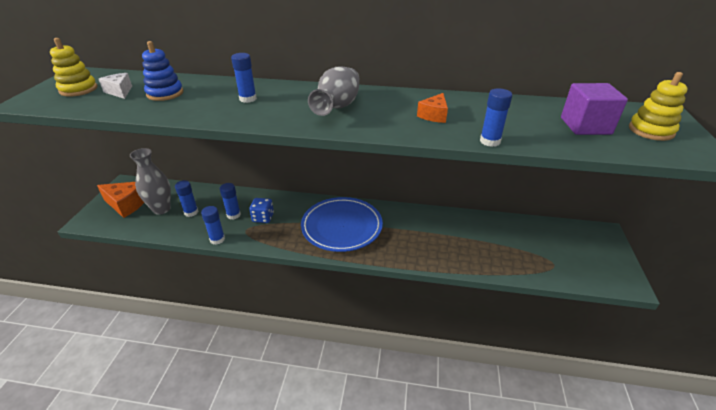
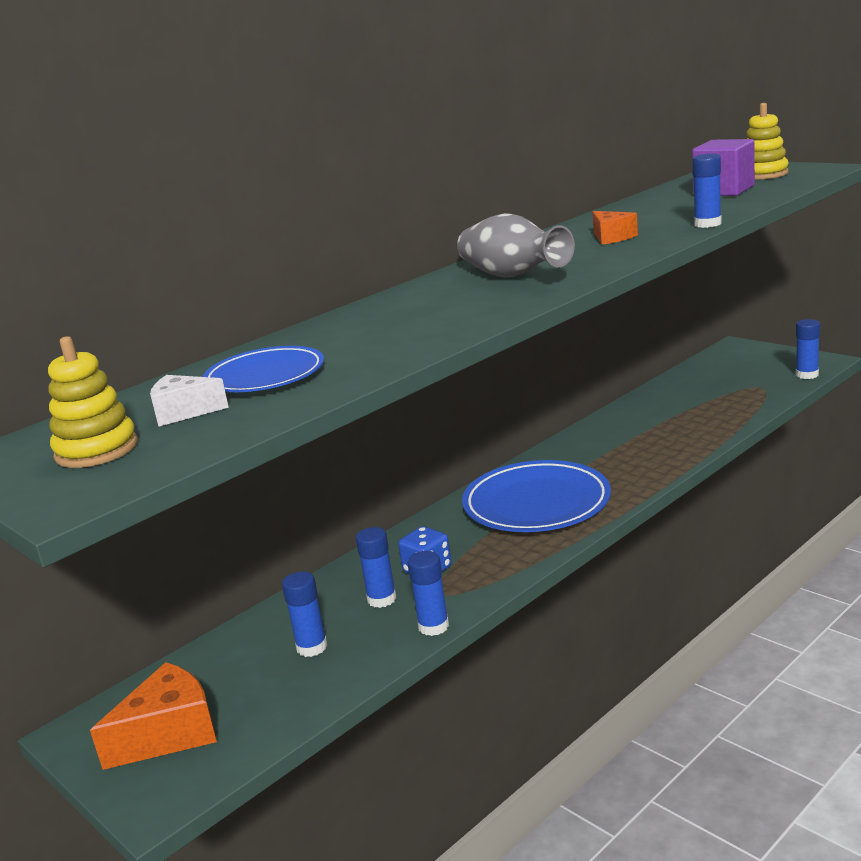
camera: 50 degrees left, 15 degrees down
(161, 209) = (252, 684): grey vase -> none
(165, 93) = (265, 376): blue stacking toy -> blue plate
(248, 99) = (395, 322): blue glue stick -> blue glue stick (807, 375)

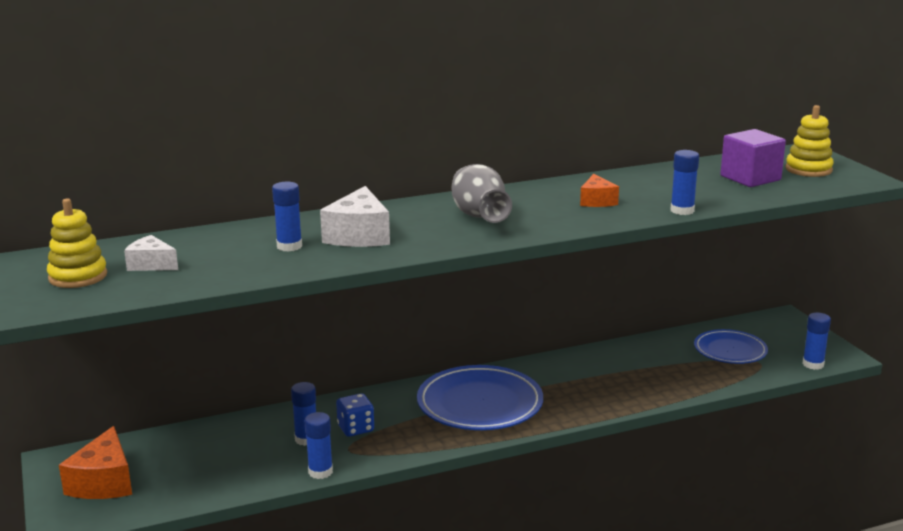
camera: 20 degrees right, 0 degrees up
(169, 734) = (104, 482): orange cheese -> orange cheese turned 105 degrees clockwise
(265, 376) = (225, 252): blue plate -> blue plate (730, 350)
(312, 647) = (233, 457): blue glue stick -> blue glue stick (289, 246)
(406, 322) = (359, 235): none -> white cheese

